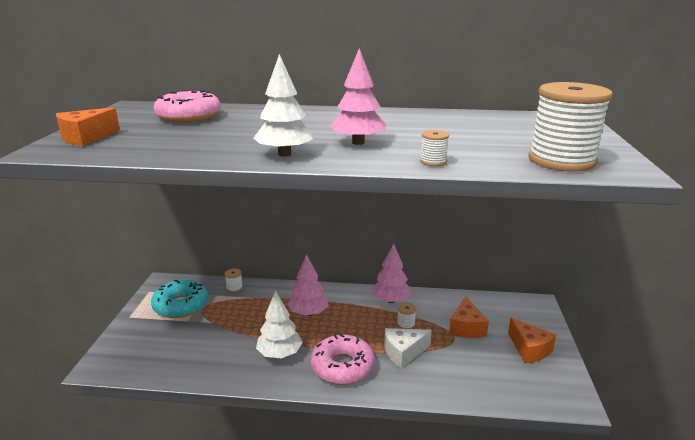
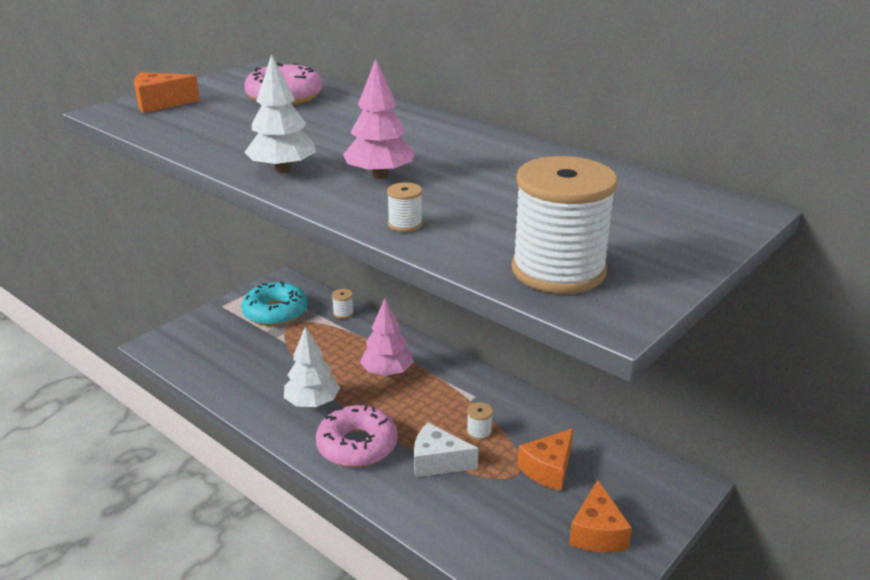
camera: 35 degrees right, 5 degrees up
(391, 300) = (495, 396): pink tree -> none

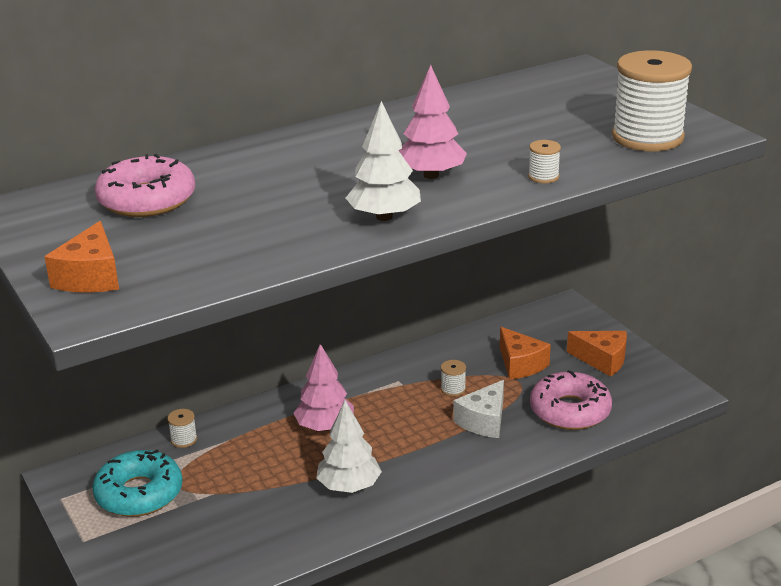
camera: 70 degrees left, 0 degrees up
(357, 445) = (436, 465): pink donut -> pink donut (570, 411)

